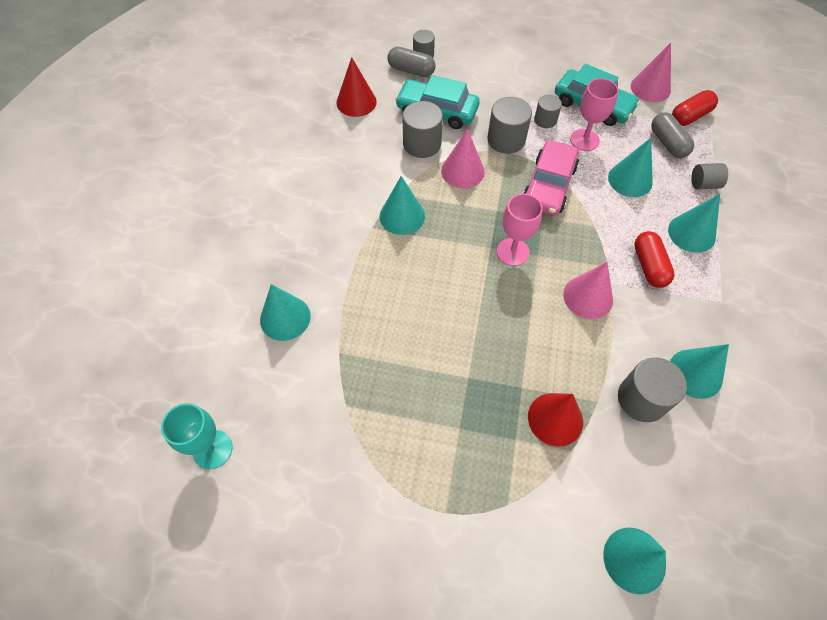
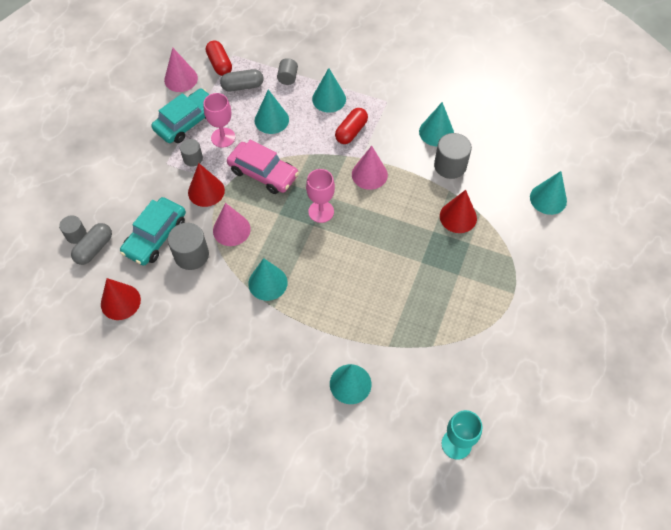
camera: 80 degrees left, 0 degrees up
(506, 140) = (206, 191): grey cylinder -> red cone
(649, 266) = (351, 131): red capsule -> red capsule turned 60 degrees counterclockwise

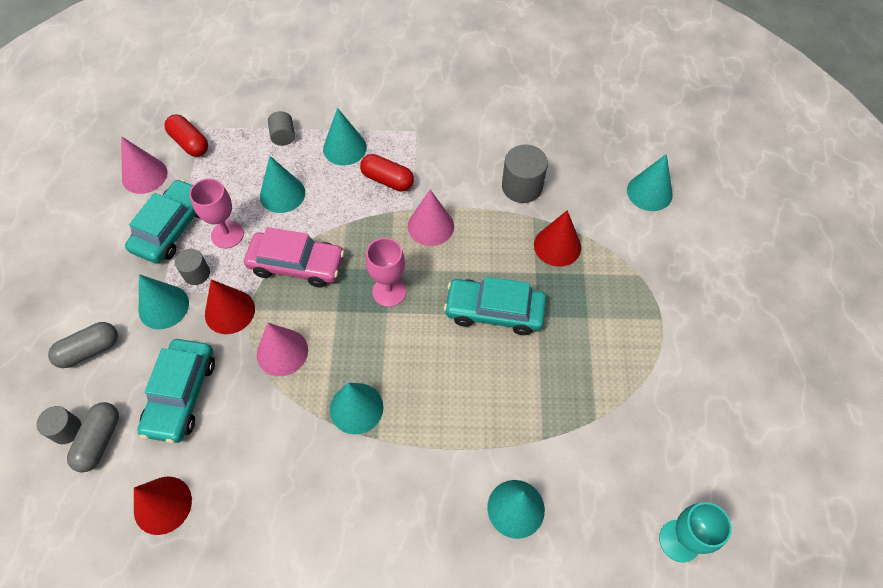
camera: 20 degrees left, 0 degrees up
(191, 255) = (240, 404): grey cylinder -> none
(242, 86) = (229, 162): grey capsule -> grey capsule (89, 350)
(351, 131) = (387, 180): red capsule -> red capsule turned 75 degrees counterclockwise
(391, 249) = (494, 311): none -> turquoise car
(436, 132) = (489, 151): turquoise cone -> turquoise cone (163, 307)

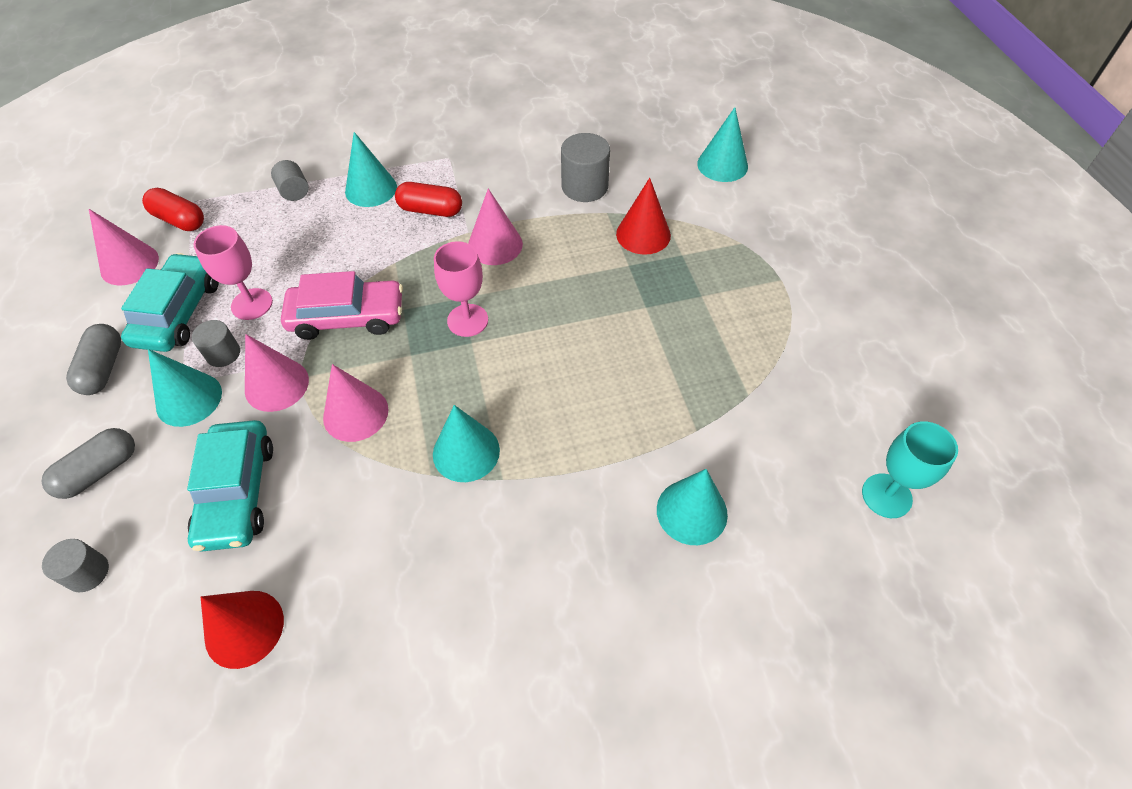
camera: 15 degrees left, 5 degrees down
(100, 441) = (138, 574): grey capsule -> grey capsule (104, 368)
(230, 311) = (276, 385): red cone -> pink cone
(282, 194) = (309, 249): turquoise cone -> none
(494, 311) = (596, 313): turquoise car -> none

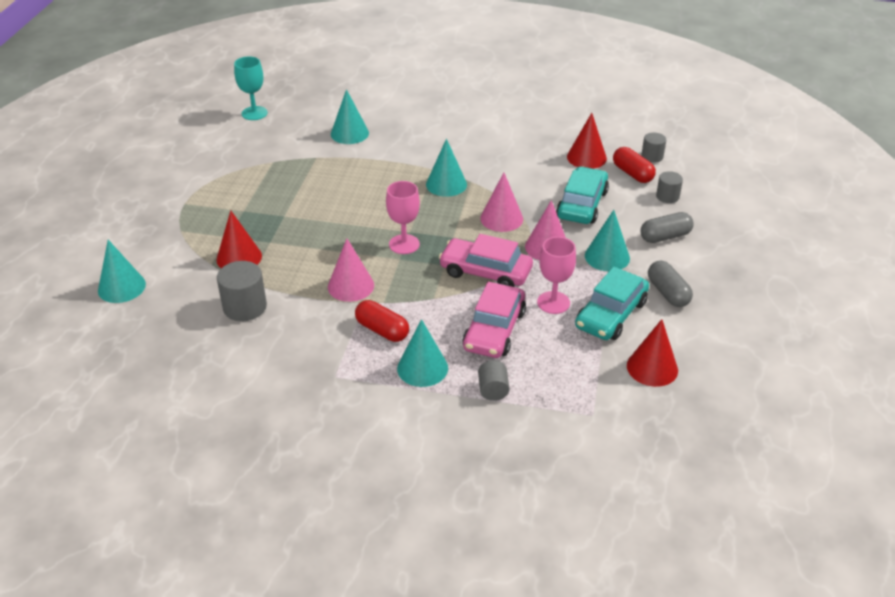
camera: 155 degrees left, 15 degrees down
(104, 368) = (667, 293): grey capsule -> grey capsule turned 45 degrees counterclockwise
(129, 264) = (652, 368): pink cone -> red cone
(179, 220) = (606, 397): red capsule -> red capsule (632, 173)
(223, 354) = (580, 276): grey cylinder -> grey cylinder (652, 156)
(312, 249) = (494, 330): none -> pink car

